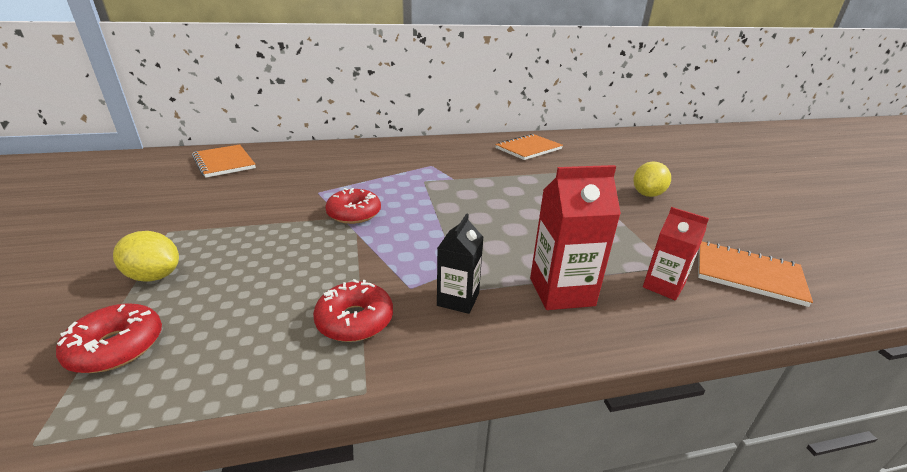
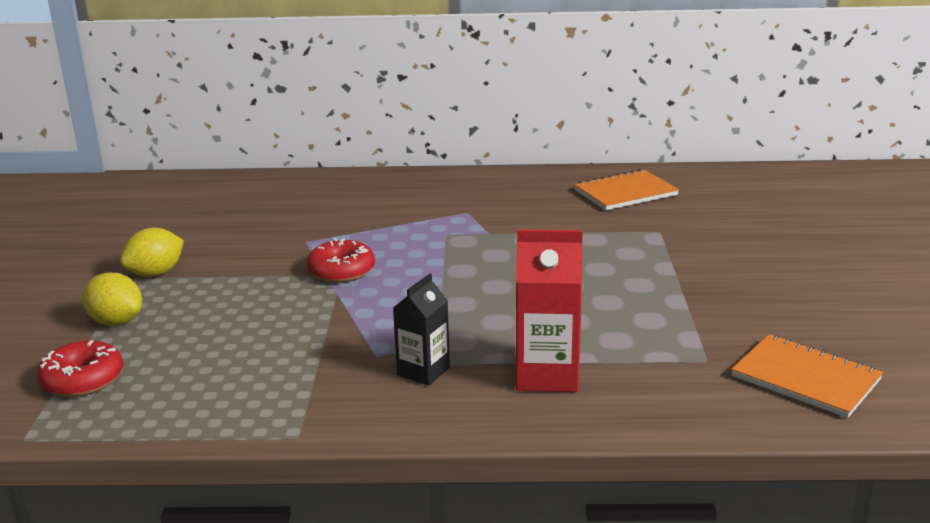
camera: 15 degrees right, 5 degrees down
(224, 162) = (200, 196): orange notebook -> none
(355, 320) = (306, 380): red donut -> none
(647, 194) = (757, 270): yellow lemon -> yellow lemon (156, 273)
(663, 286) = (678, 381): red carton -> none

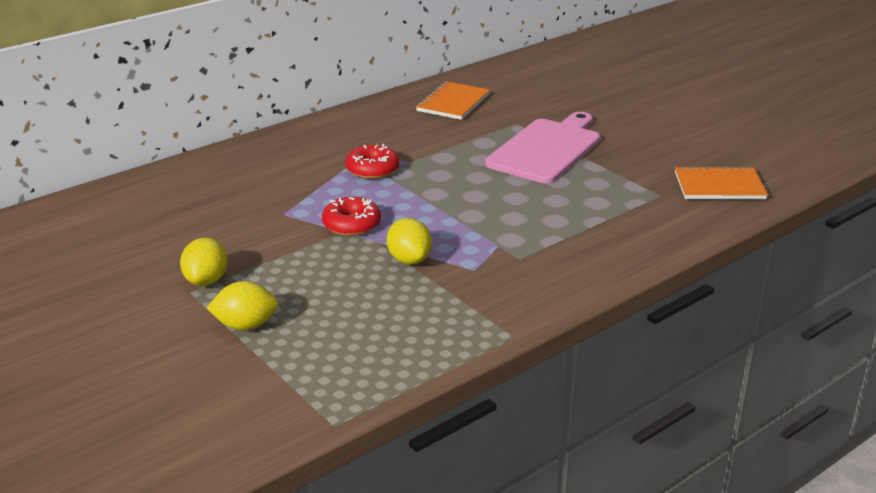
camera: 40 degrees left, 5 degrees up
(83, 380) = (300, 372): red donut -> red donut (372, 169)
(334, 321) = (409, 260): none -> yellow lemon
(423, 371) = (520, 266): black carton -> none
(547, 375) = (592, 238): red carton -> none
(651, 266) = (546, 149): none -> pink cutting board

